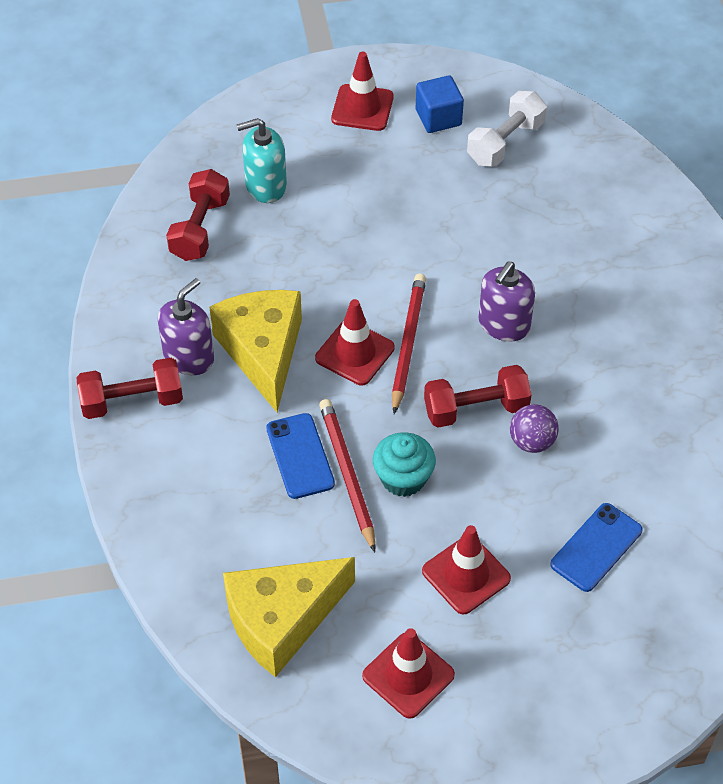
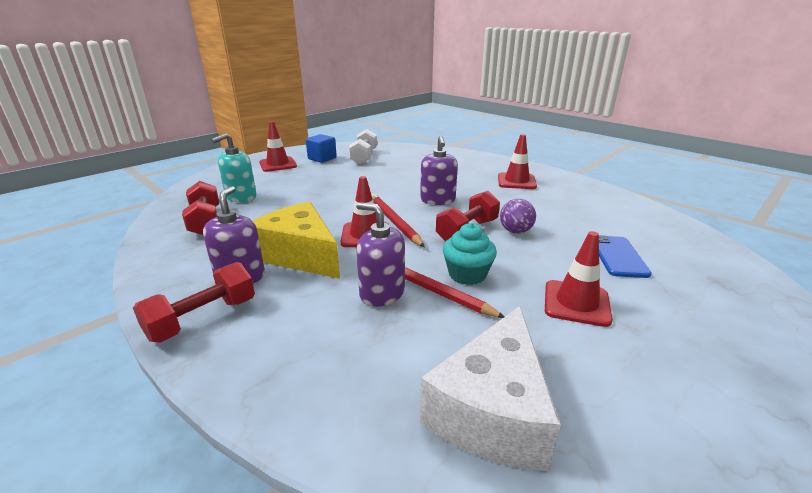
camera: 35 degrees left, 25 degrees down
(281, 620) = (491, 410): yellow cheese -> white cheese
(300, 456) = (382, 293): blue phone -> purple soap dispenser
(408, 675) = (642, 389): red traffic cone -> red traffic cone (516, 181)

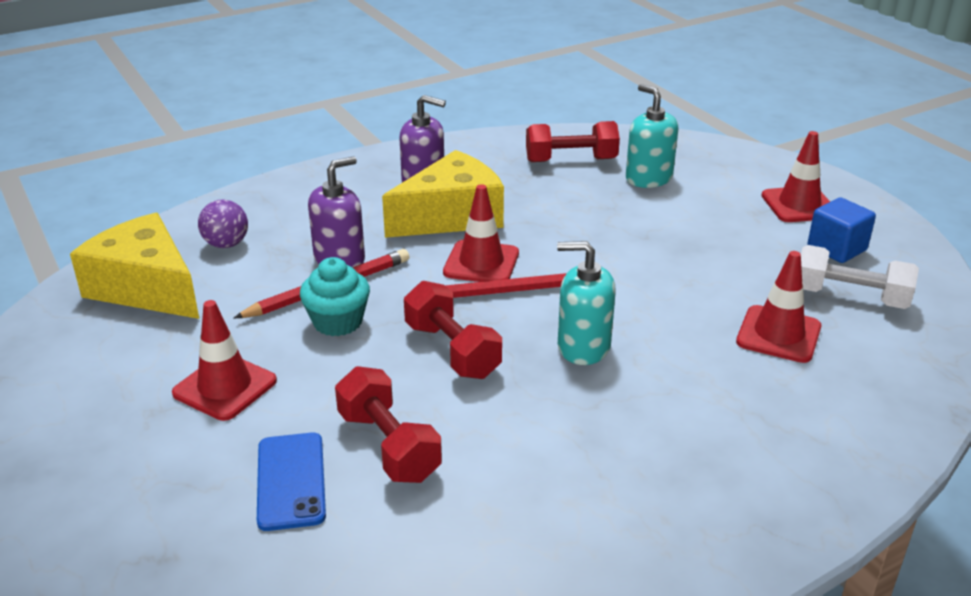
camera: 105 degrees right, 5 degrees up
(203, 319) = (362, 171): red dumbbell -> red dumbbell (388, 446)
(437, 200) = (583, 347): purple soap dispenser -> turquoise soap dispenser
(491, 410) = (146, 287): white cheese -> yellow cheese
(515, 231) = (427, 399): purple ball -> purple ball (226, 244)
(516, 181) = (659, 481): red traffic cone -> red traffic cone (778, 334)
(618, 256) = (291, 481): blue phone -> blue phone turned 60 degrees clockwise

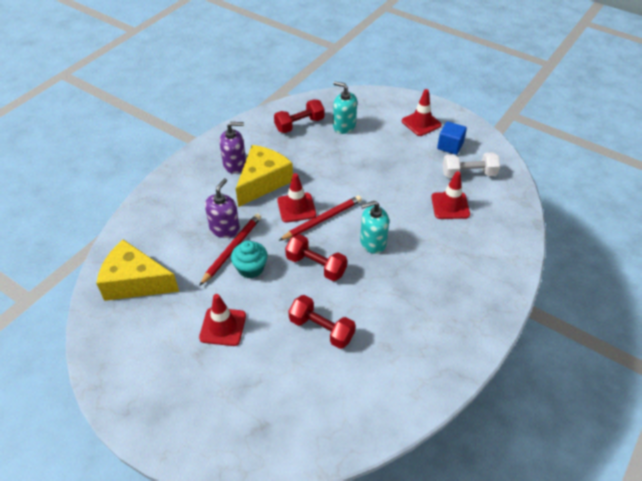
camera: 25 degrees left, 15 degrees up
(226, 244) = (157, 239): purple ball -> none
(291, 481) = (291, 365): blue phone -> none

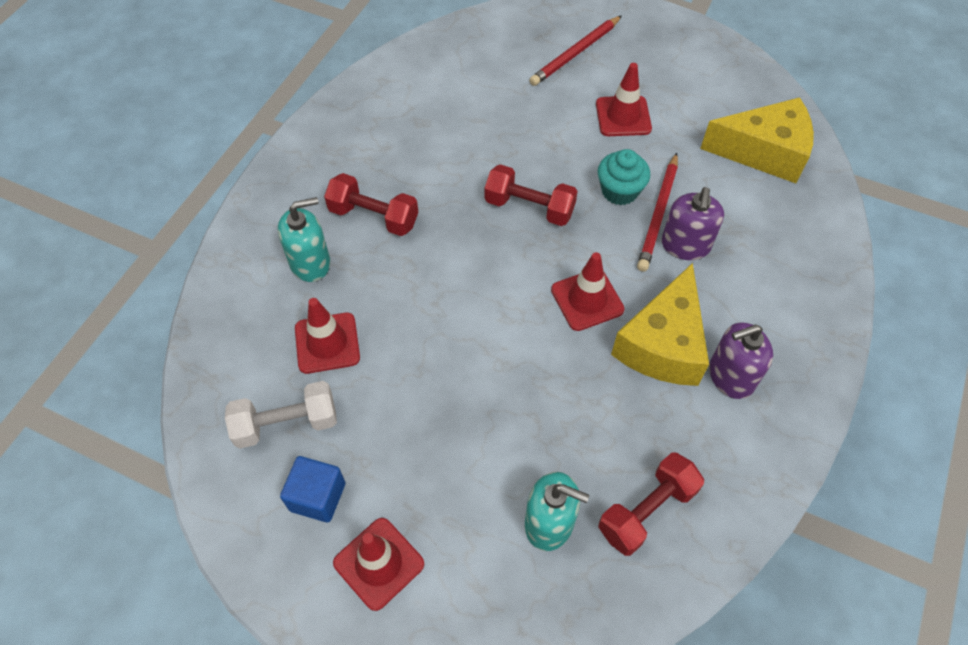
camera: 170 degrees right, 10 degrees up
(321, 329) = (501, 129): red dumbbell -> red dumbbell (374, 217)
(322, 220) = (539, 283): red pencil -> red pencil (575, 53)
(372, 242) = (452, 255): turquoise soap dispenser -> turquoise soap dispenser (310, 263)

